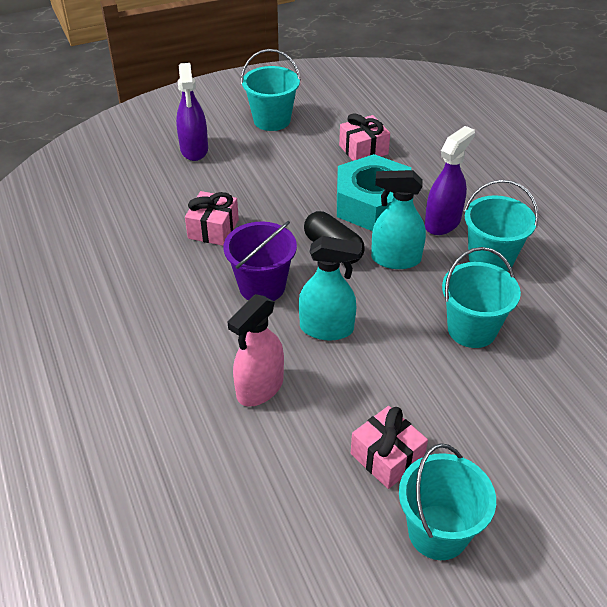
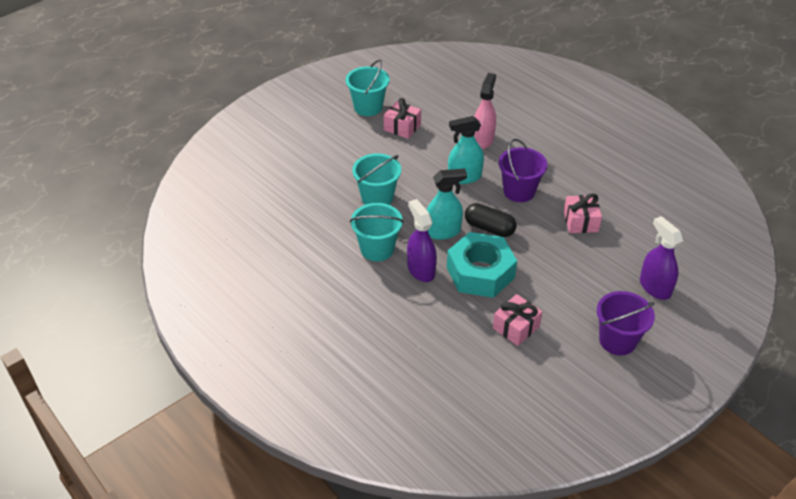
camera: 160 degrees right, 0 degrees up
(272, 120) = (617, 340): turquoise bucket -> purple bucket
(442, 222) = (421, 270): purple spray bottle -> purple spray bottle turned 135 degrees clockwise

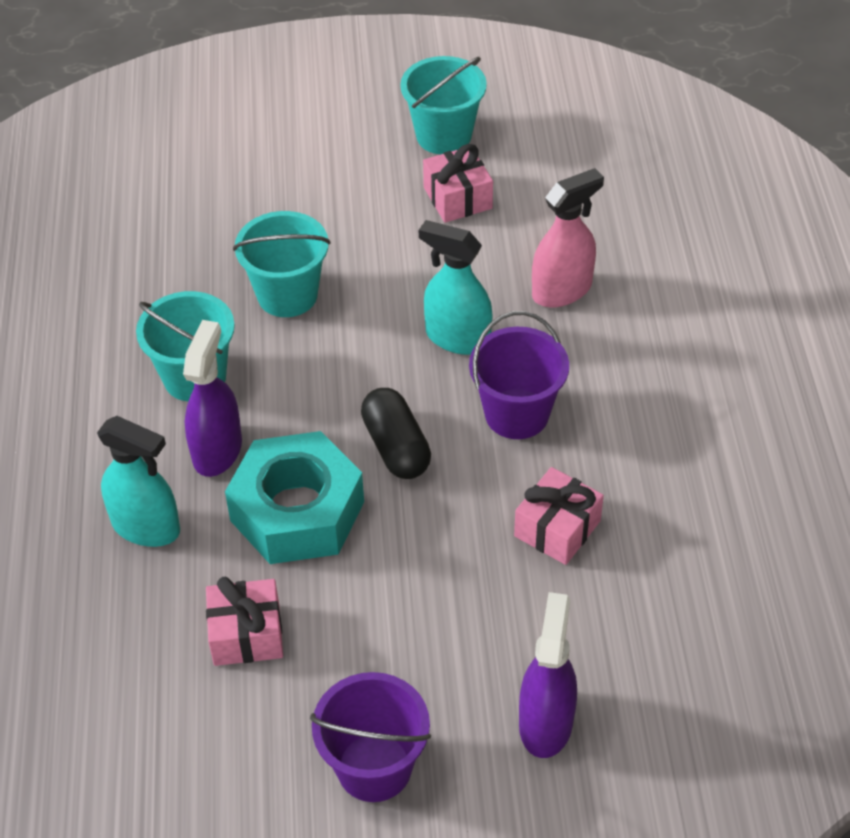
camera: 40 degrees right, 5 degrees up
(443, 231) = (320, 409): turquoise spray bottle -> turquoise spray bottle (146, 527)

